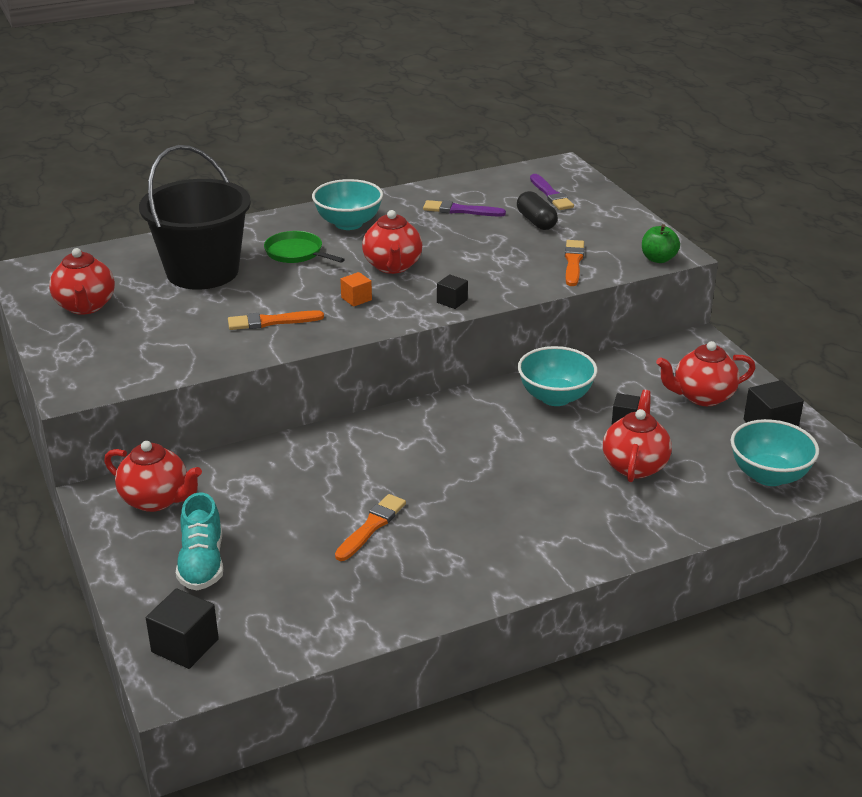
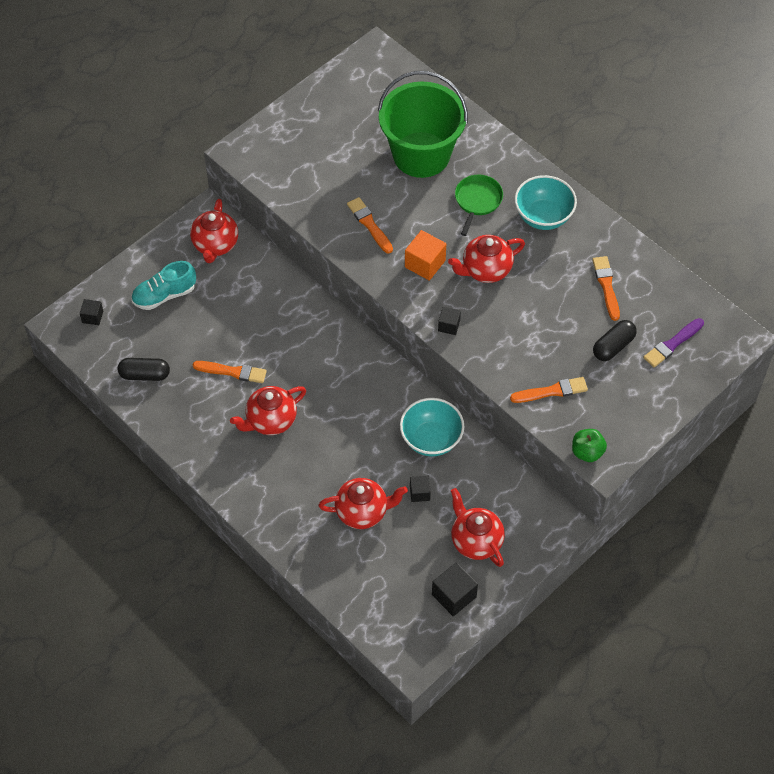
camera: 70 degrees right, 25 degrees up
(85, 306) = (342, 110): red teapot -> red teapot (270, 421)
(185, 645) = (92, 317): black cube -> black cube, size x0.60
(202, 272) = (421, 155): black bucket -> green bucket
(324, 610) = (145, 374): none -> black capsule
(356, 299) = (425, 264): orange cube -> orange cube, size x1.66
(460, 210) = (606, 286): purple brush -> orange brush
(769, 475) = (385, 603): turquoise bowl -> none

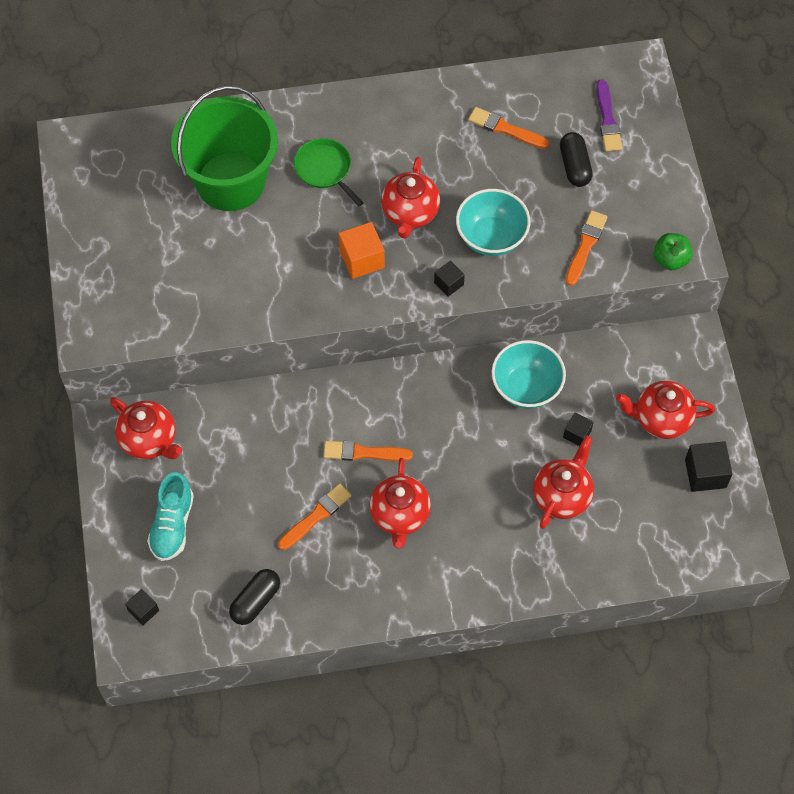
camera: 55 degrees left, 5 degrees up
(369, 224) = (276, 277): orange brush -> orange brush (363, 453)
(543, 216) = (388, 128): turquoise bowl -> turquoise bowl (491, 237)

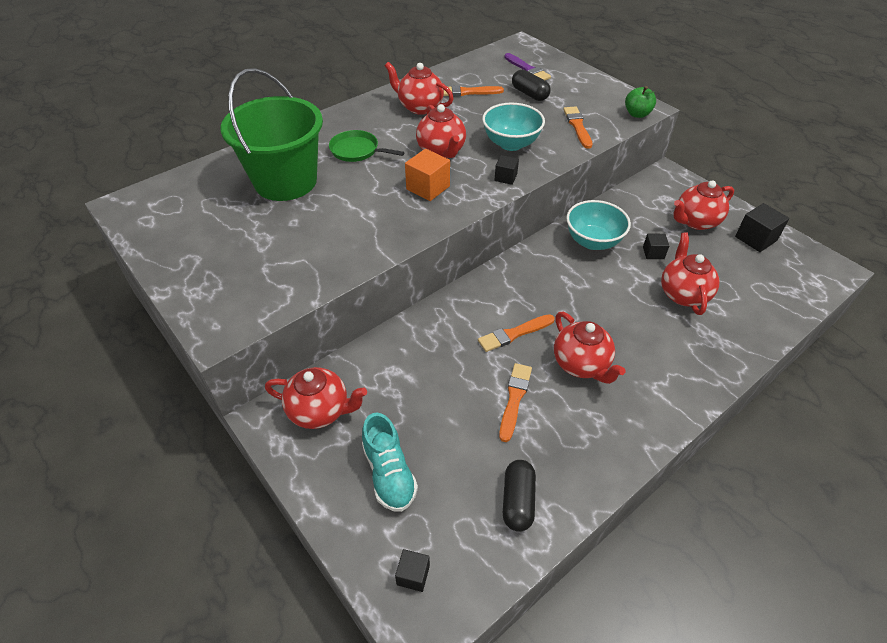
camera: 30 degrees left, 15 degrees down
(434, 130) = (419, 107): none -> red teapot

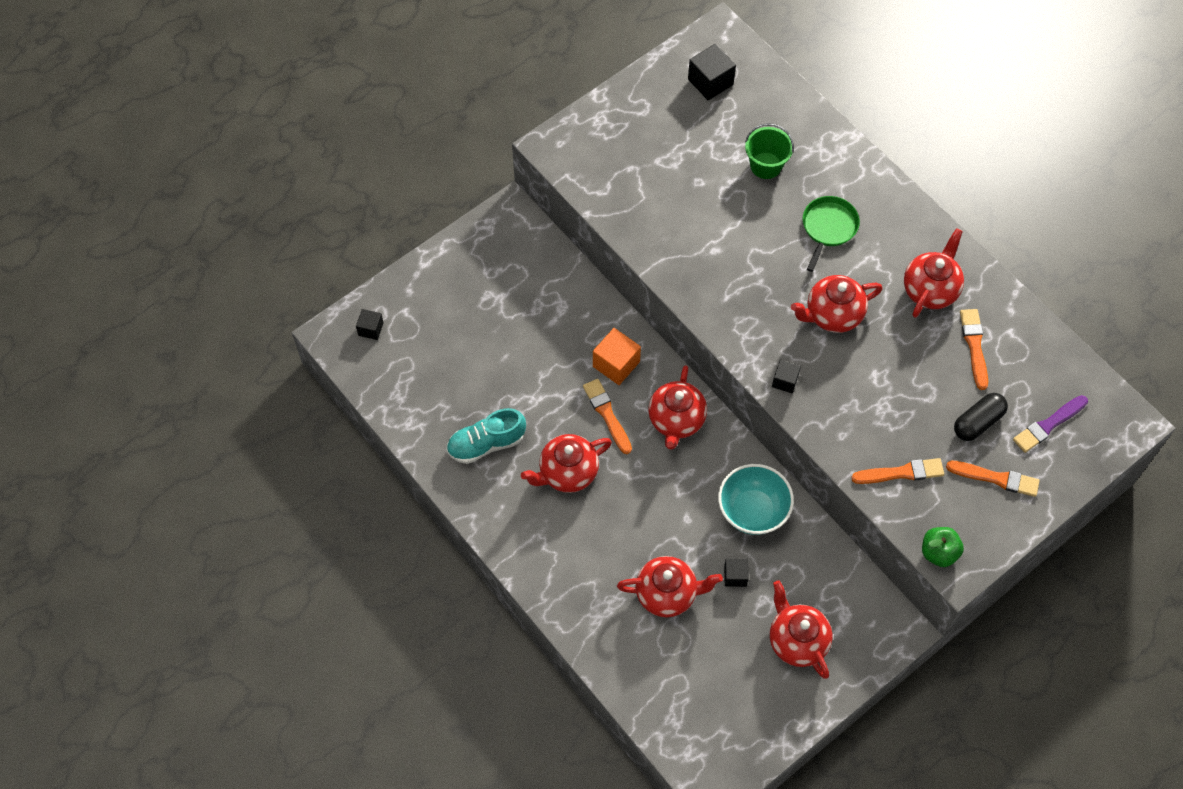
camera: 90 degrees right, 15 degrees up
(285, 181) = (766, 165): green bucket -> green bucket, size x0.47
(320, 411) = (517, 252): red teapot -> red teapot (676, 421)
(389, 473) = (455, 309): turquoise shoe -> turquoise shoe (486, 444)
(428, 187) = (761, 301): orange cube -> orange cube (616, 364)
(511, 144) = (855, 391): turquoise bowl -> none
(514, 399) = (527, 409): orange brush -> orange brush (996, 478)
(517, 501) = (426, 404): black capsule -> none
(756, 238) = (767, 706): black cube -> black cube (710, 82)

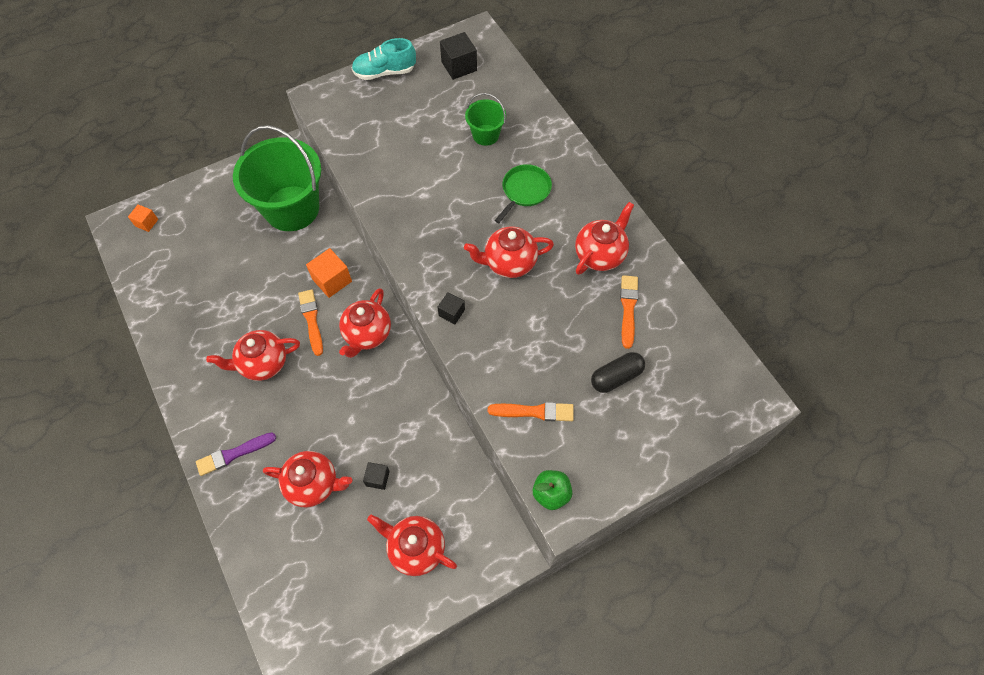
camera: 10 degrees right, 0 degrees up
(371, 329) = (146, 223): black cube -> orange cube
(486, 444) = (204, 328): turquoise shoe -> turquoise shoe (384, 72)
(540, 284) = (292, 208): none -> green bucket
(753, 511) = (409, 422): turquoise bowl -> none
(797, 640) = (415, 548): red teapot -> red teapot turned 45 degrees counterclockwise
(996, 478) = (621, 431): orange brush -> none
(1048, 425) = (681, 390): purple brush -> purple brush (233, 454)

